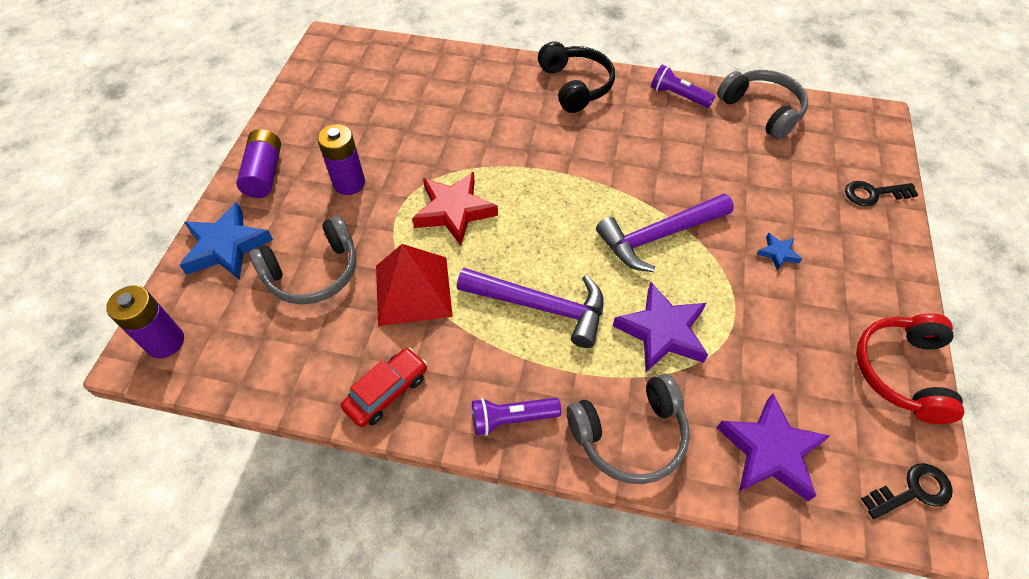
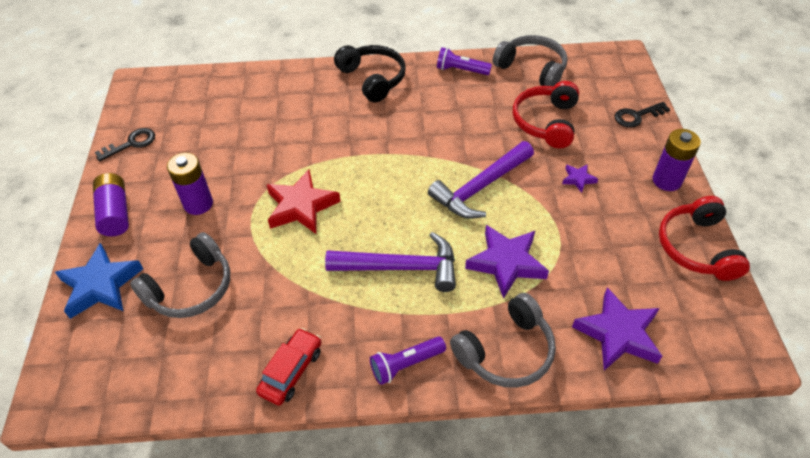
camera: 15 degrees left, 5 degrees down
(165, 342) = (70, 382): purple battery -> purple battery (666, 180)
(413, 290) = (286, 281): red pyramid -> none
(760, 177) = (546, 122): none -> red headphones
(778, 253) = (578, 179): blue star -> purple star
(912, 491) = (730, 334): black key -> black key (131, 144)

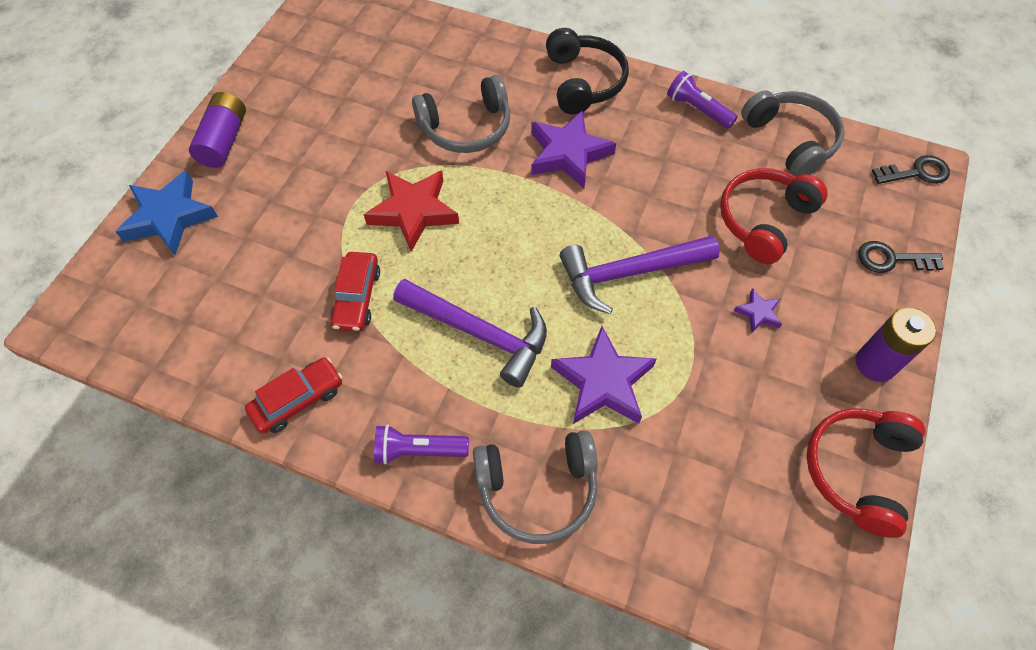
camera: 25 degrees right, 10 degrees up
(131, 144) = (281, 65): black key -> black key (916, 173)
(191, 288) = (251, 259): grey headphones -> grey headphones (466, 127)
(198, 204) = (309, 164): purple battery -> none
(294, 281) = (357, 297): none -> red car
(618, 333) = (683, 532): purple star -> purple star (568, 154)

